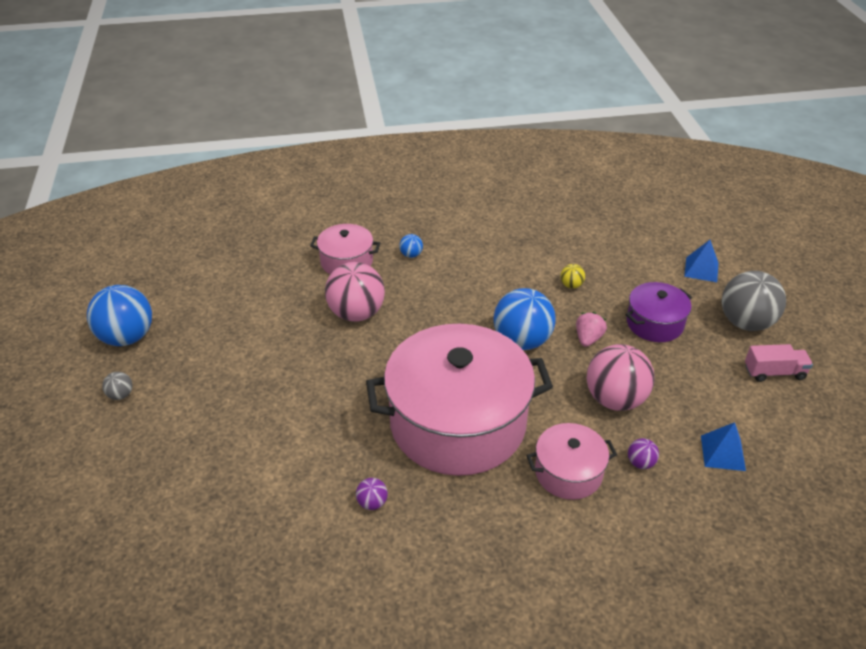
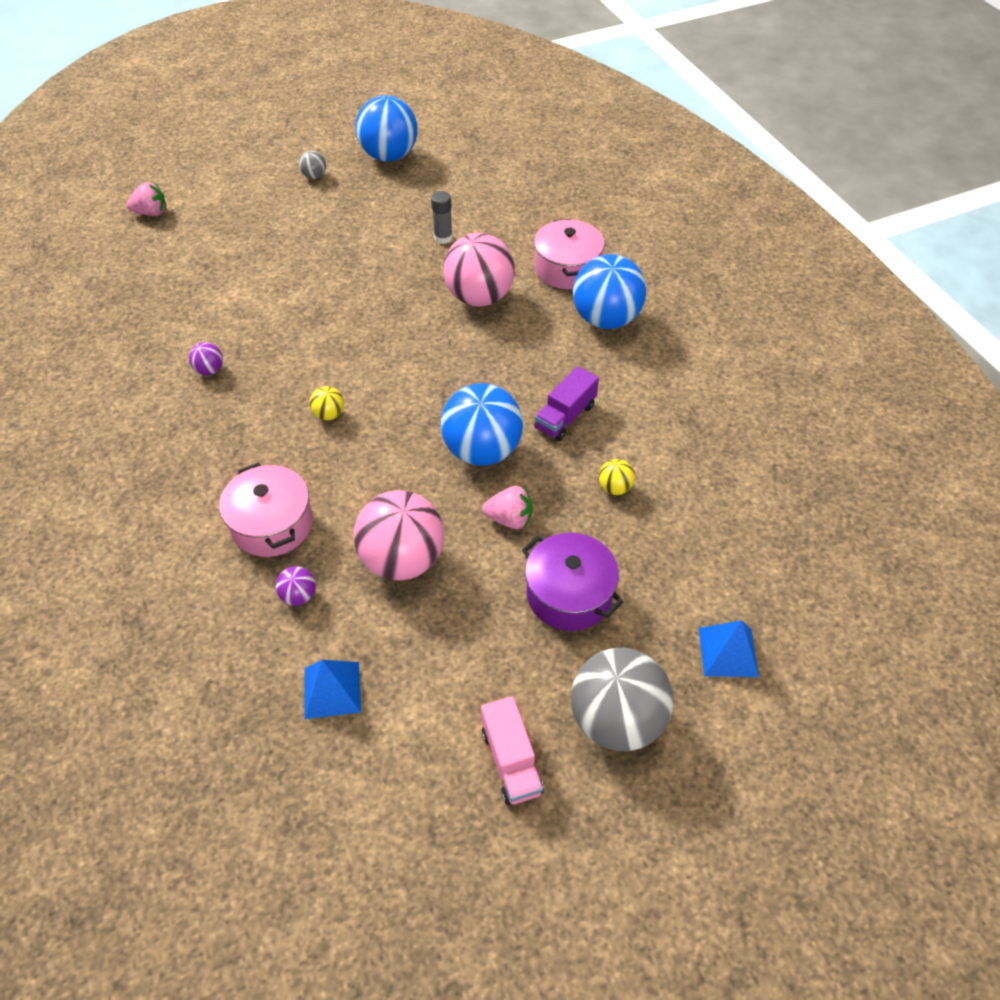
camera: 75 degrees right, 10 degrees up
(90, 541) = (151, 213): none -> pink strawberry
(270, 321) = (443, 238): none -> grey glue stick
(411, 255) = (606, 319): blue ball -> blue ball, size x2.30
(458, 423) = (329, 414): pink pot -> yellow ball
(501, 294) = (565, 417): none -> purple truck

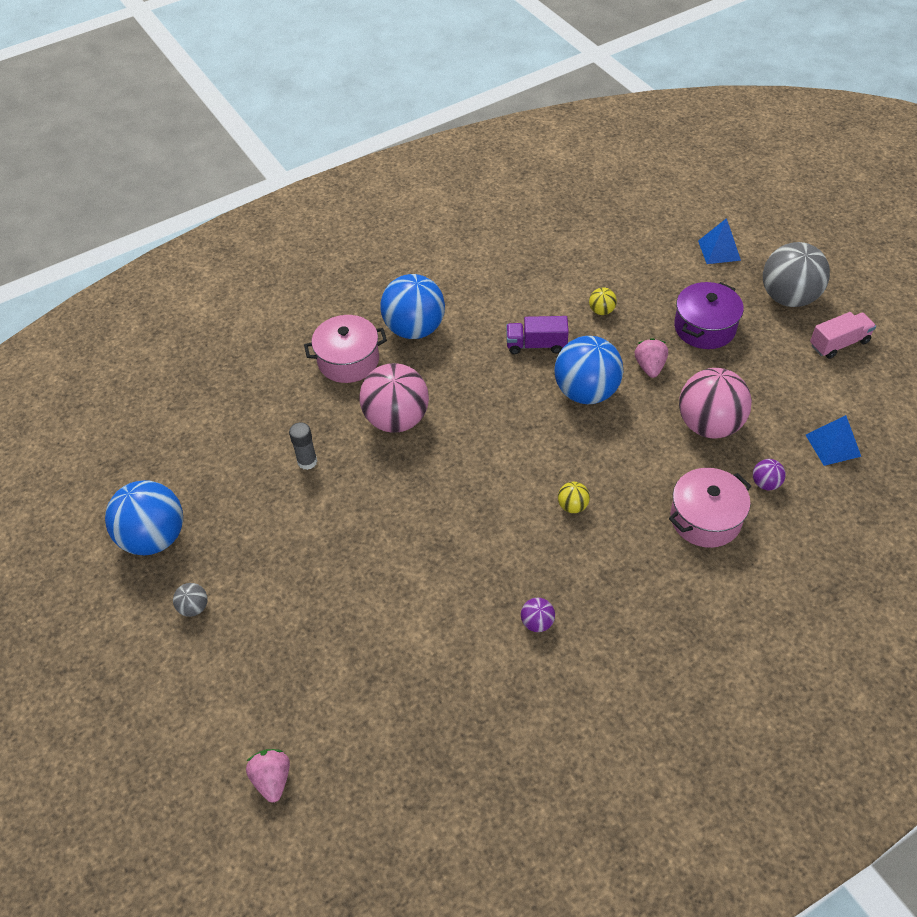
camera: 95 degrees left, 0 degrees up
(565, 417) = (536, 345): purple truck -> purple truck turned 150 degrees clockwise

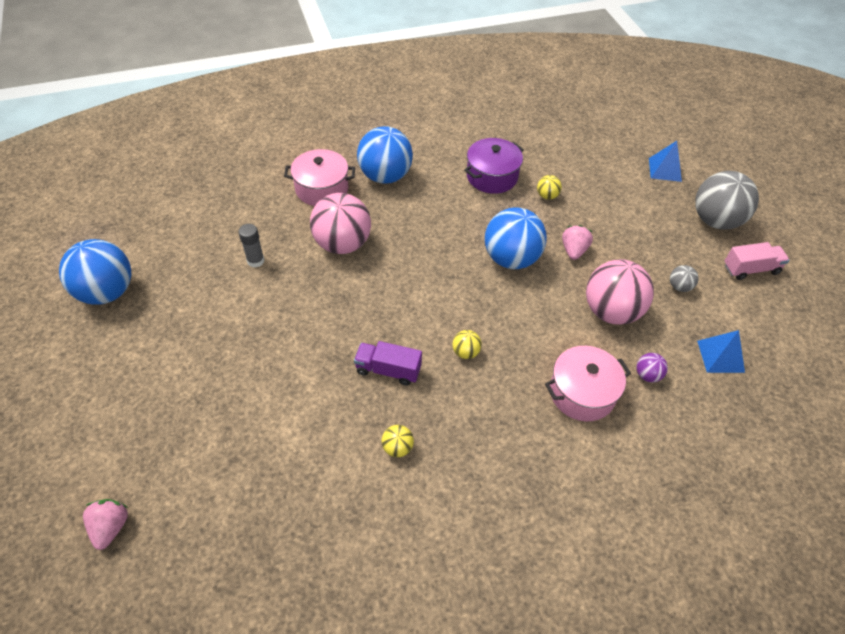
camera: 10 degrees right, 0 degrees up
(194, 607) = (112, 358): grey ball -> grey ball (679, 287)
(536, 345) = (482, 211): purple truck -> purple truck (388, 370)
(537, 622) = (397, 448): purple ball -> yellow ball
(704, 327) = (632, 229): purple pot -> purple pot (492, 176)

